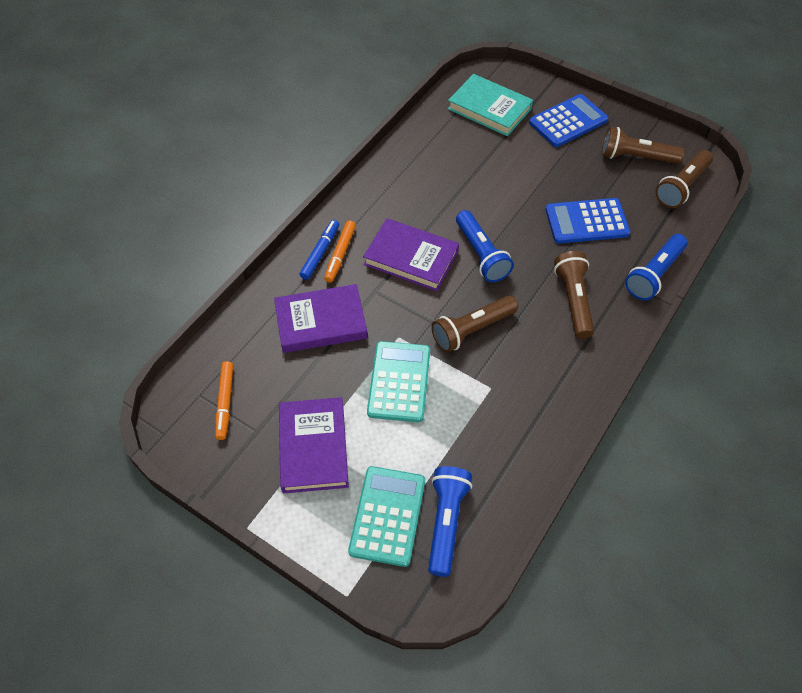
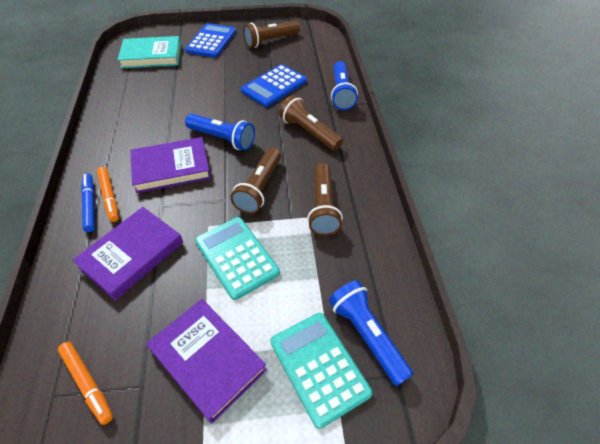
camera: 40 degrees left, 5 degrees down
(682, 187) = (311, 43): brown flashlight -> brown flashlight (323, 207)

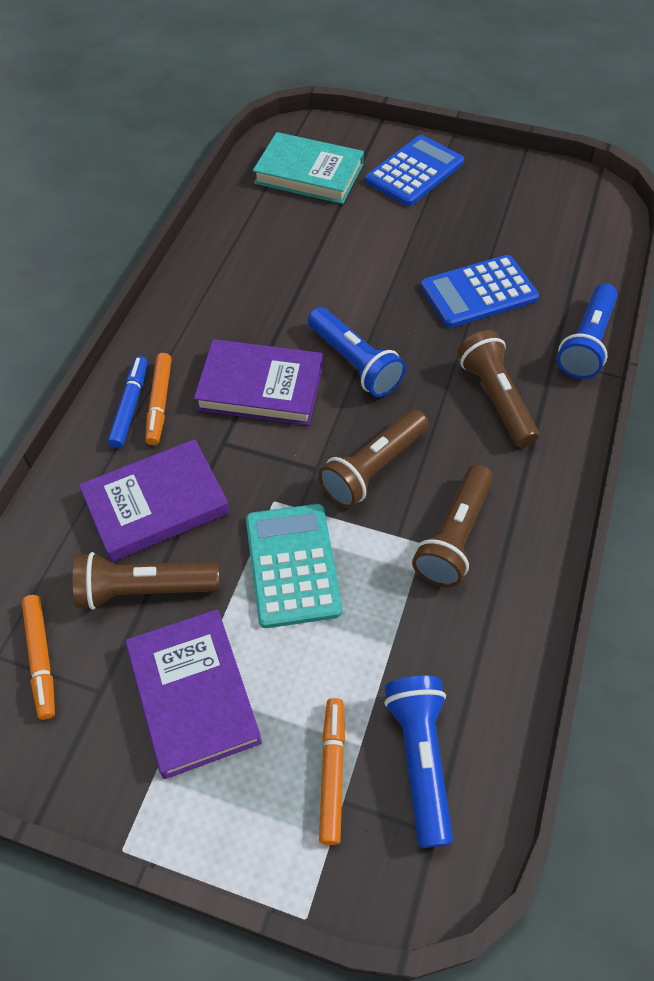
camera: 25 degrees right, 5 degrees up
(270, 41) = (513, 200): brown flashlight -> brown flashlight (144, 589)
(319, 367) = (332, 772): turquoise calculator -> orange marker

